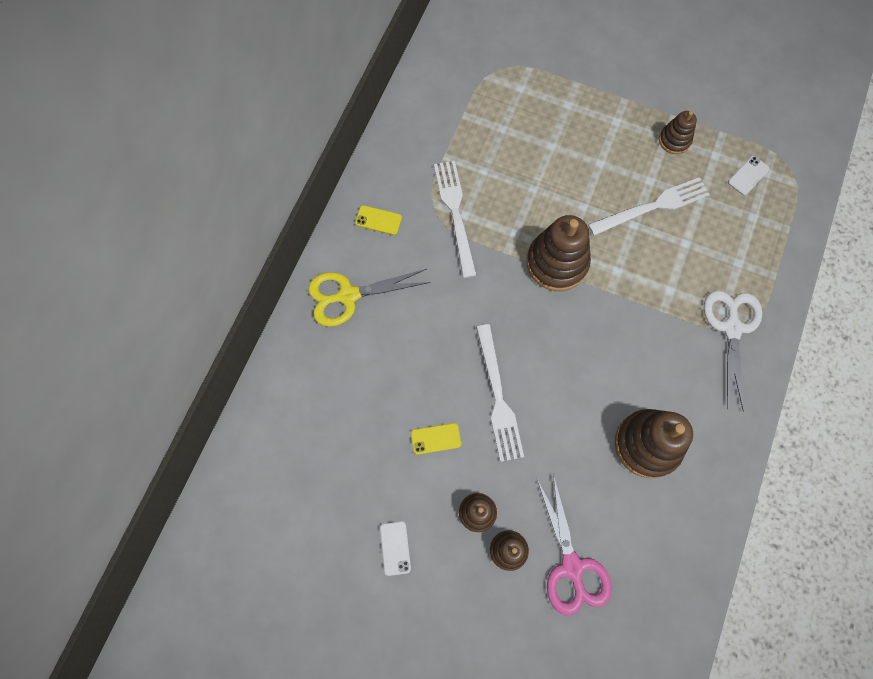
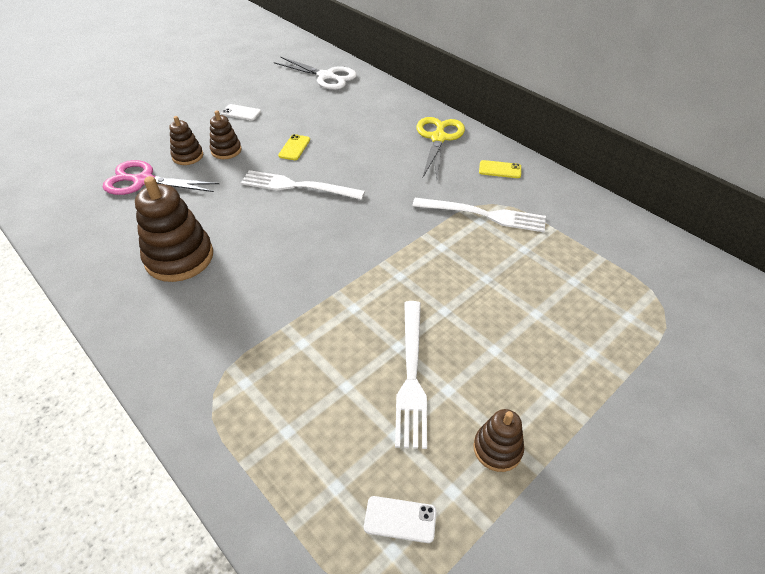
camera: 115 degrees right, 25 degrees down
(378, 220) = (500, 169): yellow phone -> yellow phone turned 60 degrees clockwise
(557, 263) = (392, 264): brown stacking toy -> none
(732, 328) = (220, 379): white scissors -> white scissors (326, 77)
(748, 176) = (400, 519): white phone -> white phone turned 60 degrees counterclockwise

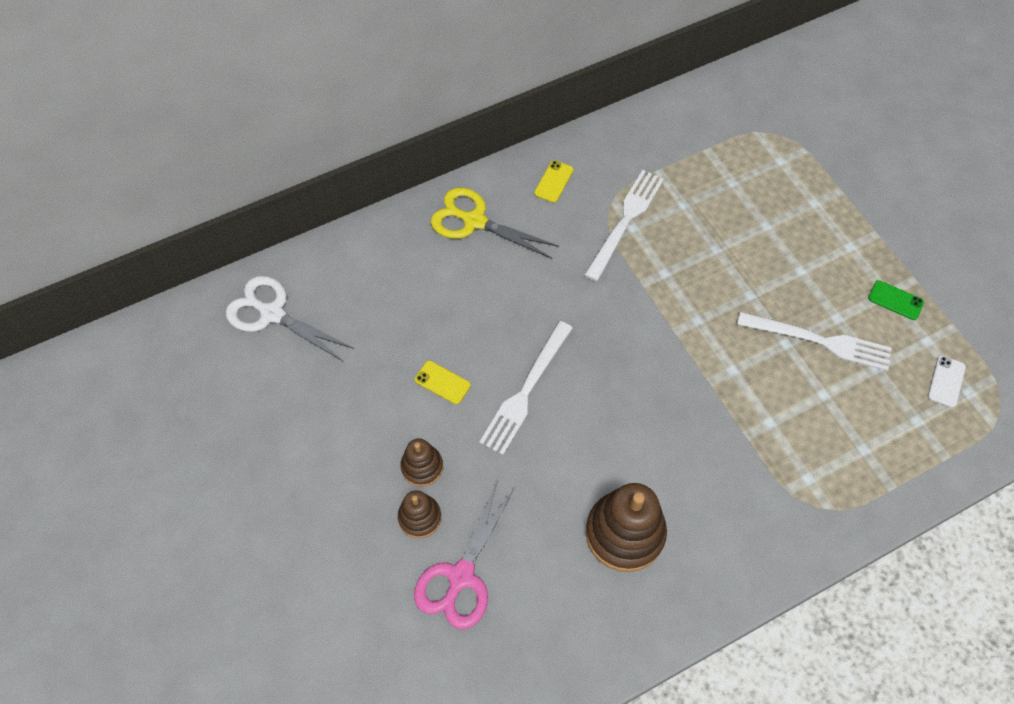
camera: 75 degrees left, 15 degrees up
(241, 113) = (330, 439): white phone -> none
(326, 77) = (272, 313): white scissors -> white scissors turned 105 degrees counterclockwise
(497, 449) = (895, 300): brown stacking toy -> green phone

